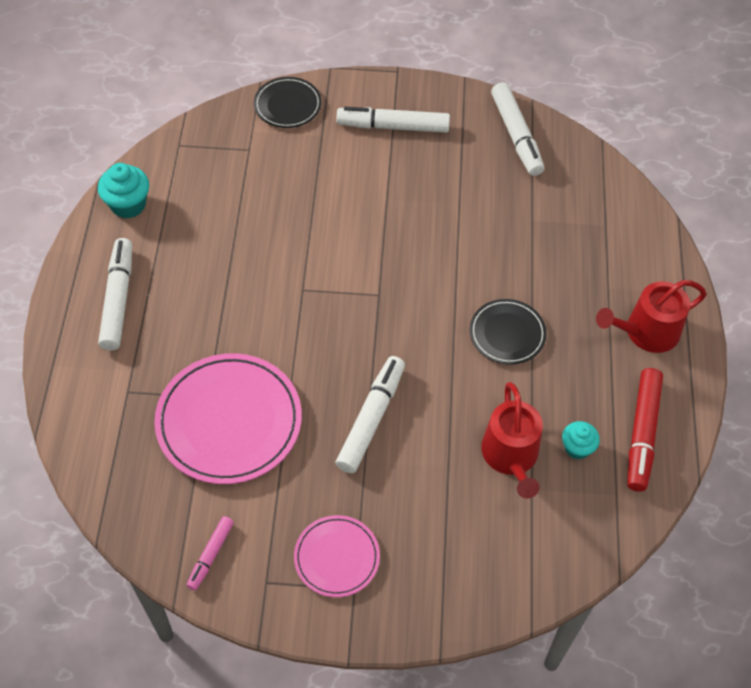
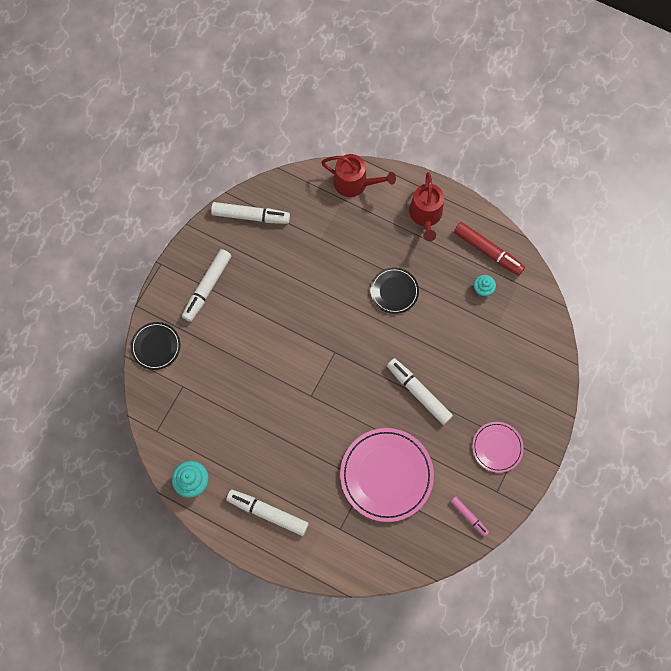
camera: 65 degrees left, 15 degrees up
(511, 456) = (473, 327): red watering can -> red watering can (354, 183)

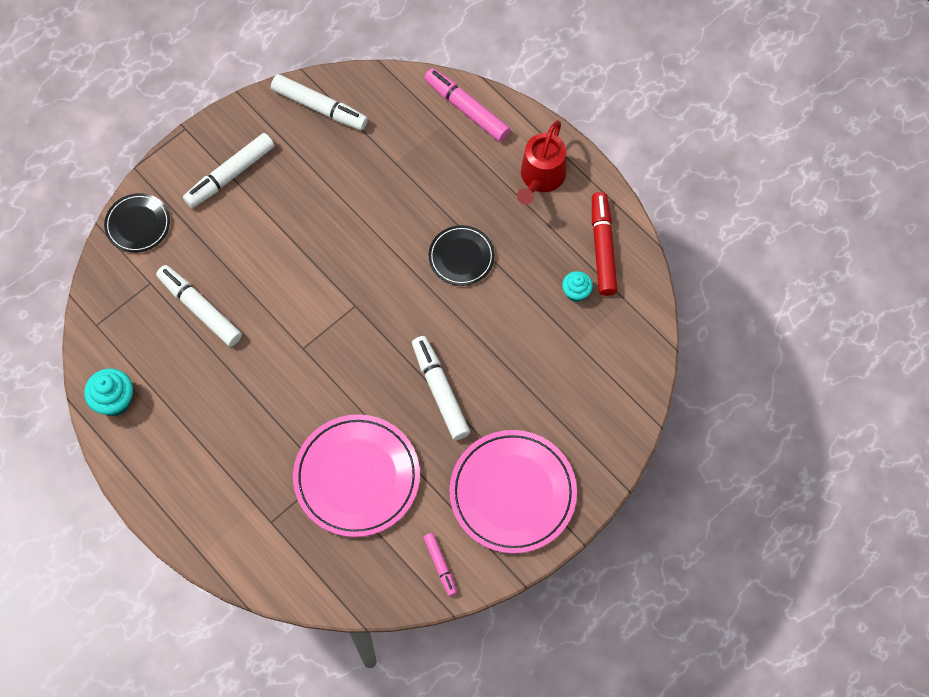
camera: 20 degrees right, 5 degrees down
(268, 513) = (190, 470): white marker -> white marker (200, 309)
(354, 183) = (466, 109): red watering can -> pink marker
(488, 251) = (602, 248): red marker -> red marker turned 150 degrees counterclockwise
(497, 447) = (512, 493): pink plate -> pink plate, size x1.81

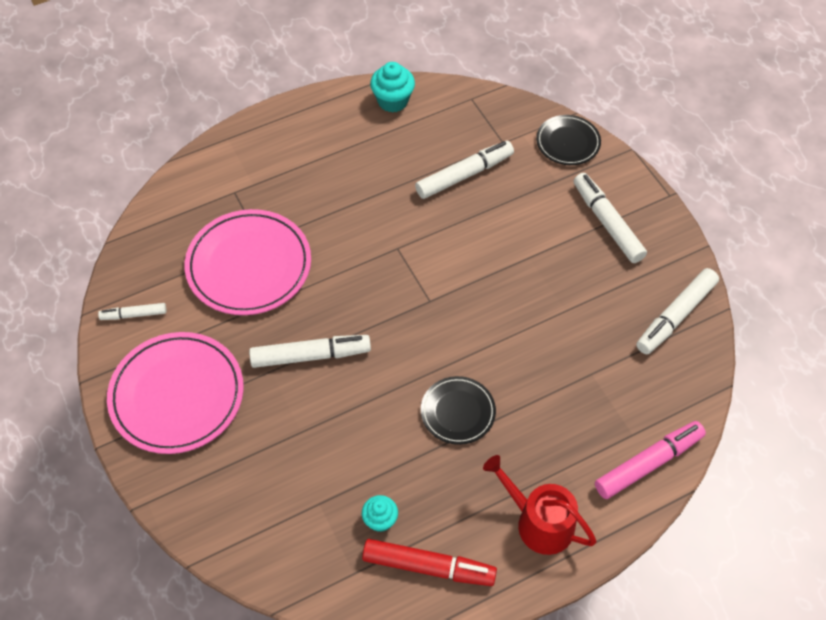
camera: 105 degrees right, 10 degrees down
(440, 565) = (134, 315): pink marker -> white marker

